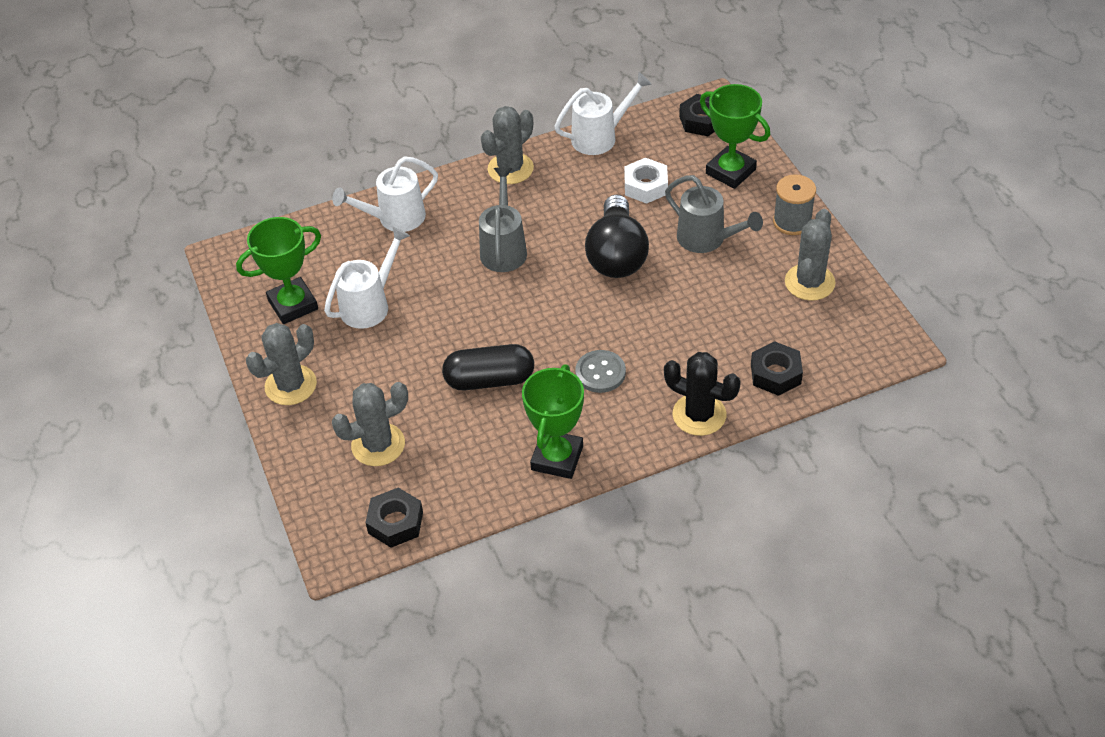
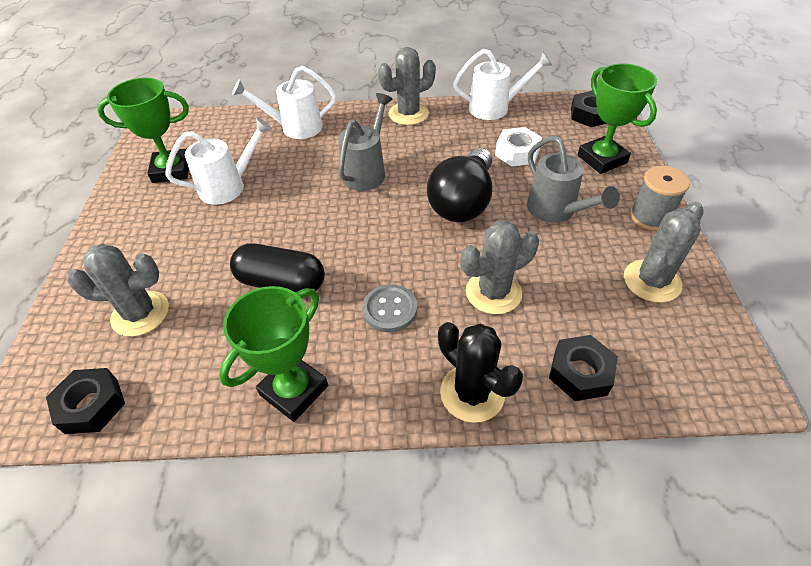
camera: 20 degrees right, 0 degrees up
(291, 385) = (116, 234): grey cactus -> grey cactus (493, 292)

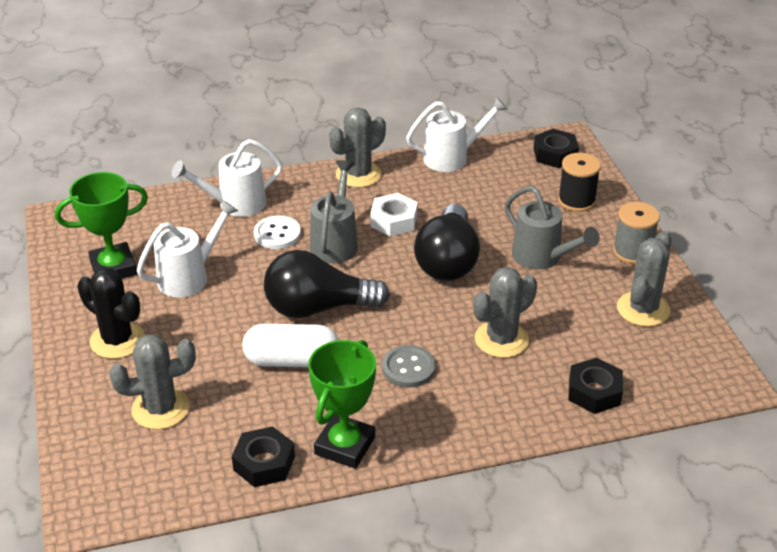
camera: 15 degrees left, 10 degrees down
(92, 405) = (157, 488): black nut -> black nut (264, 463)
(281, 282) = (292, 360): black capsule -> white capsule
(319, 157) = (277, 234): none -> white button
(327, 231) = (318, 308): none -> black light bulb
(472, 393) = (505, 422): black cactus -> black cactus (117, 340)
(517, 152) = (489, 204): white nut -> white nut (394, 221)
(602, 159) = (576, 200): green trophy -> black spool

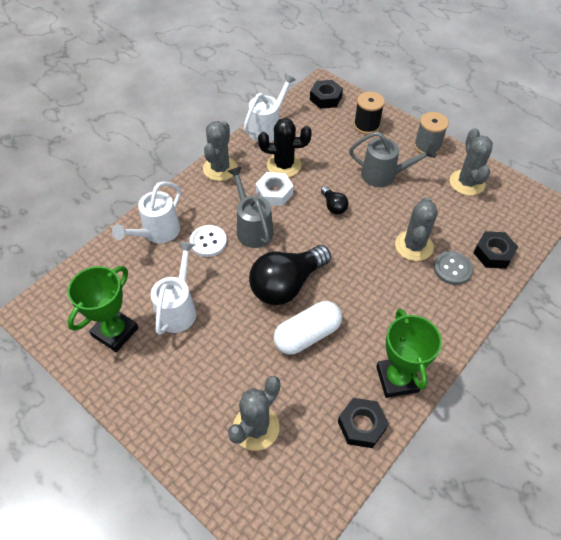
camera: 35 degrees left, 15 degrees up
(117, 340) = (173, 391): black cactus -> black cactus (284, 165)
(408, 368) = (381, 298): grey button -> grey button (452, 269)
(447, 261) = (333, 206): black light bulb -> black light bulb, size x0.46

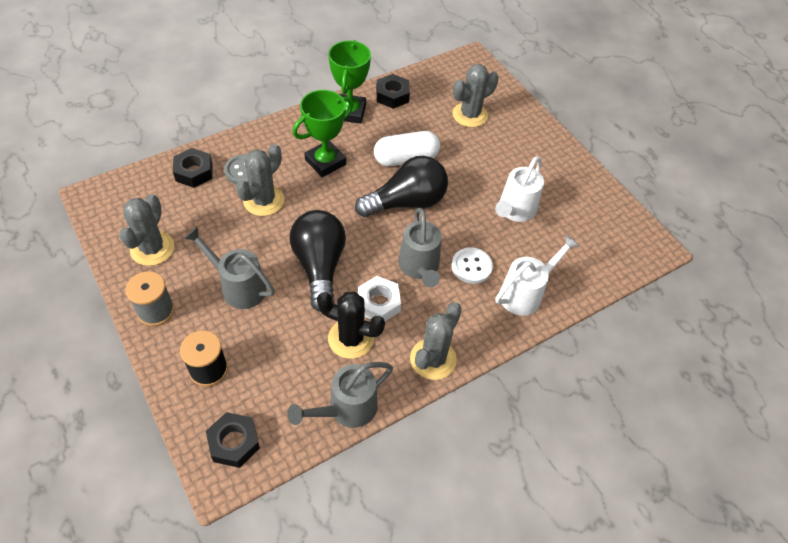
camera: 165 degrees left, 0 degrees up
(115, 332) = (575, 208): green trophy -> green trophy (325, 162)
(268, 128) = (346, 409): white watering can -> grey watering can
(333, 206) = (319, 266): black light bulb -> black light bulb, size x2.17

